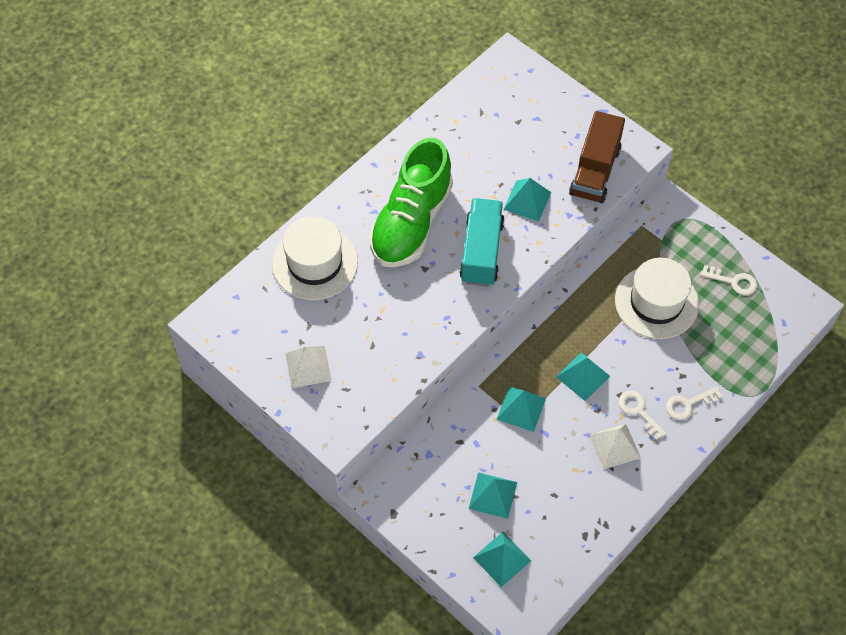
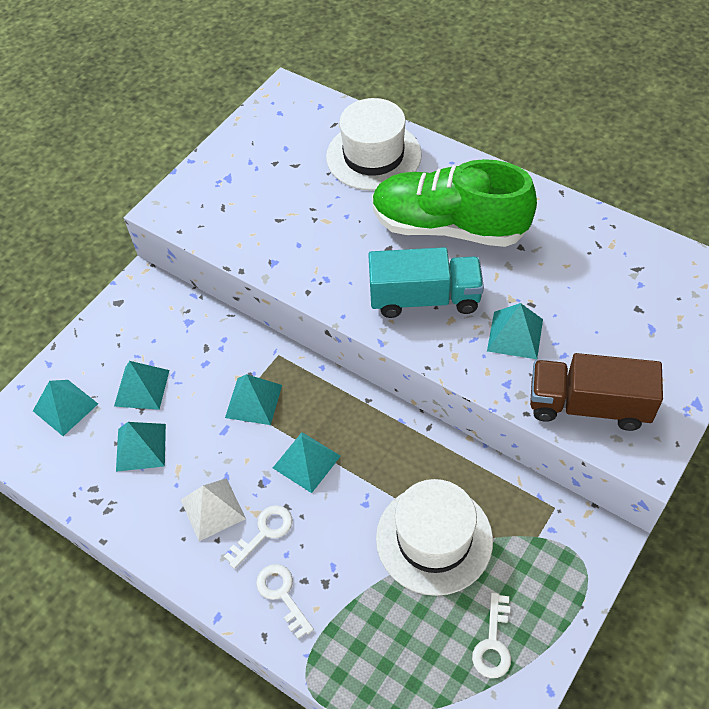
camera: 85 degrees right, 5 degrees down
(308, 367) = (245, 173): white pyramid -> none
(551, 497) = (141, 447): none -> turquoise pyramid

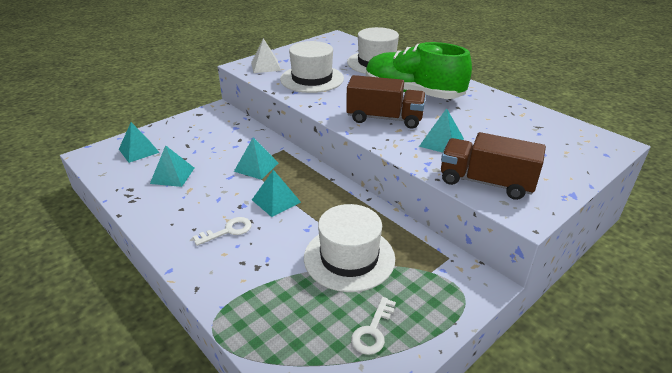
camera: 10 degrees right, 20 degrees down
(142, 388) = (190, 150): turquoise pyramid -> none
(212, 509) = (200, 212): white pyramid -> white pyramid (265, 66)
(282, 595) = (222, 267): white key -> none
(287, 222) = (312, 79): none -> white hat
(424, 298) = (384, 118): turquoise truck -> brown truck

